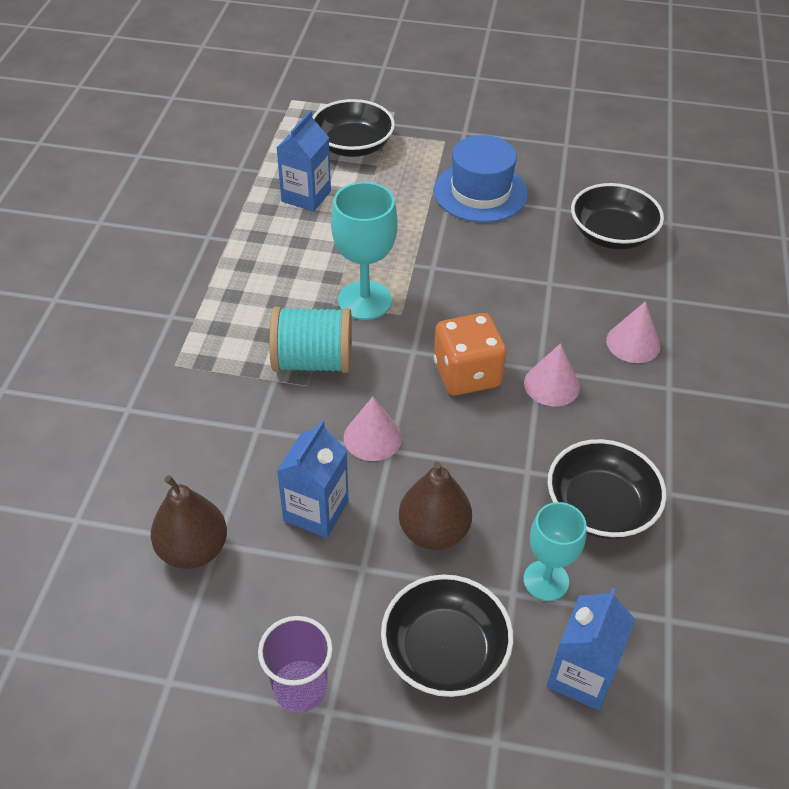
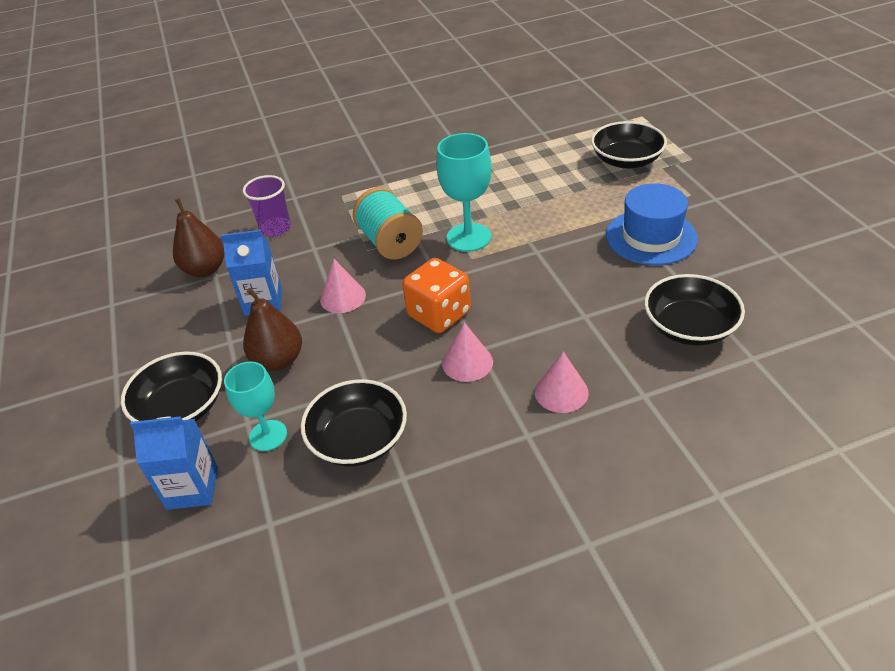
camera: 65 degrees right, 5 degrees down
(300, 687) = (127, 355): purple cup -> purple cup (275, 228)
(306, 196) = (546, 168): blue carton -> none

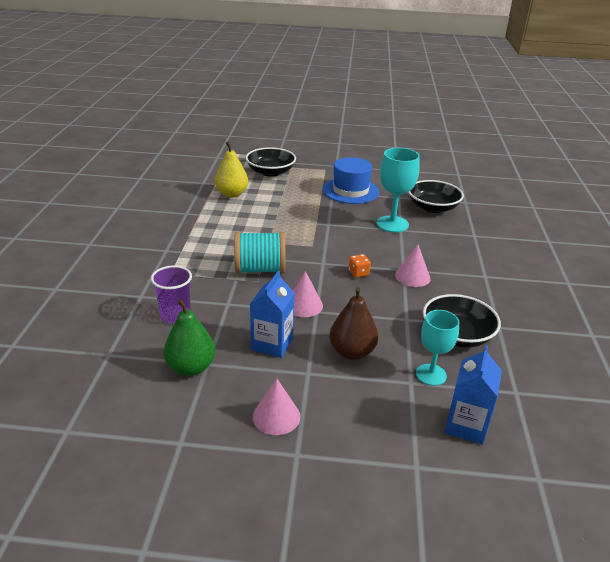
camera: 70 degrees left, 10 degrees down
(181, 407) = (371, 416): black bowl -> none
(205, 269) = (191, 367): brown pear -> green pear
(439, 314) = (358, 273): orange dice -> orange dice, size x0.47
(468, 237) = (288, 240): turquoise goblet -> turquoise goblet (392, 224)
(536, 160) = (232, 194): none -> yellow pear
(561, 392) = (457, 256): pink cone -> pink cone (276, 416)

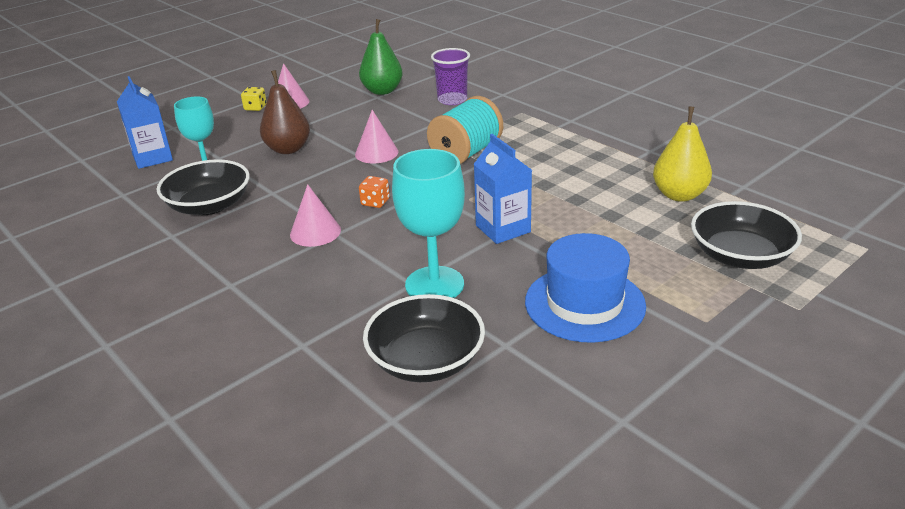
camera: 135 degrees right, 0 degrees up
(272, 344) = (354, 123): blue carton -> blue carton (503, 229)
(312, 435) = (255, 108): none -> yellow dice

